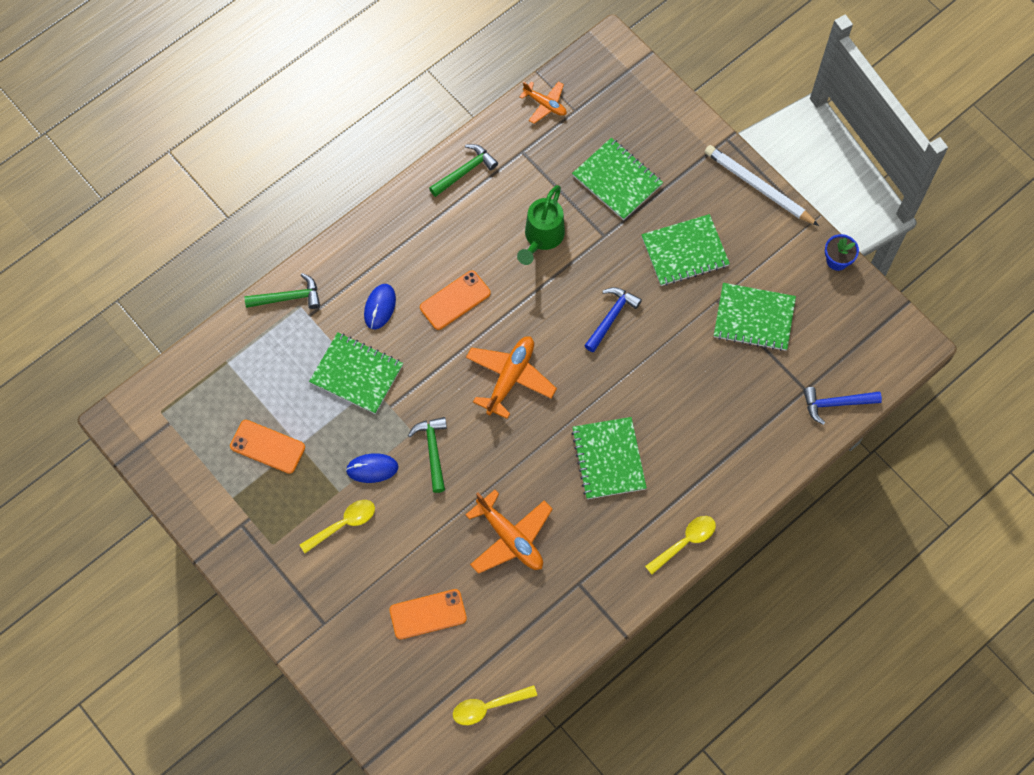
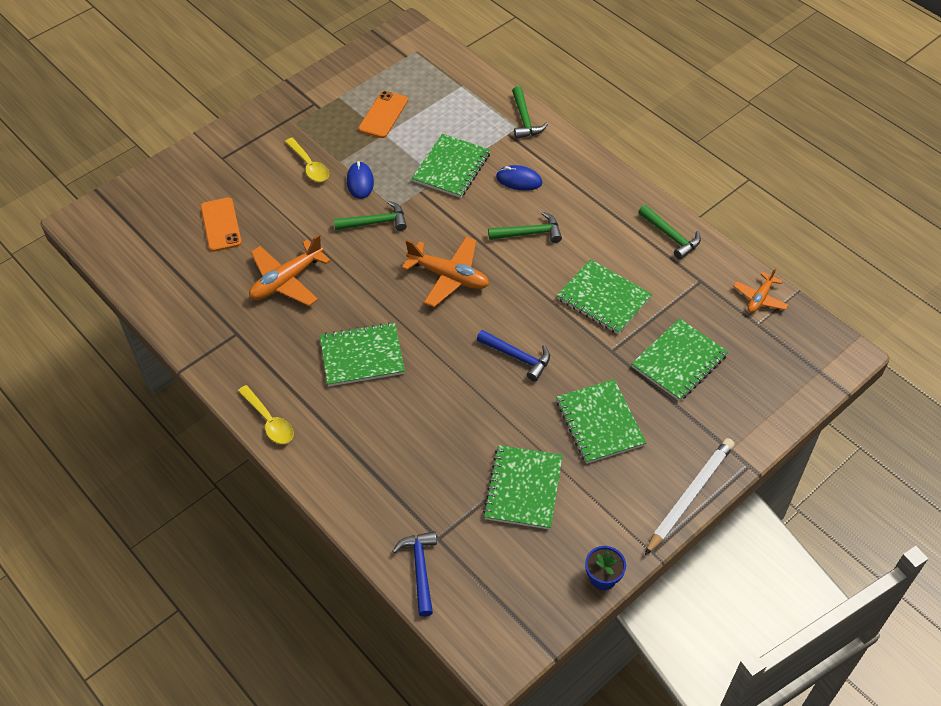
camera: 90 degrees right, 15 degrees down
(455, 300) = (529, 233): orange phone -> green hammer
(488, 707) = (129, 269): yellow spoon -> none
(542, 237) = (603, 298): green watering can -> green notebook

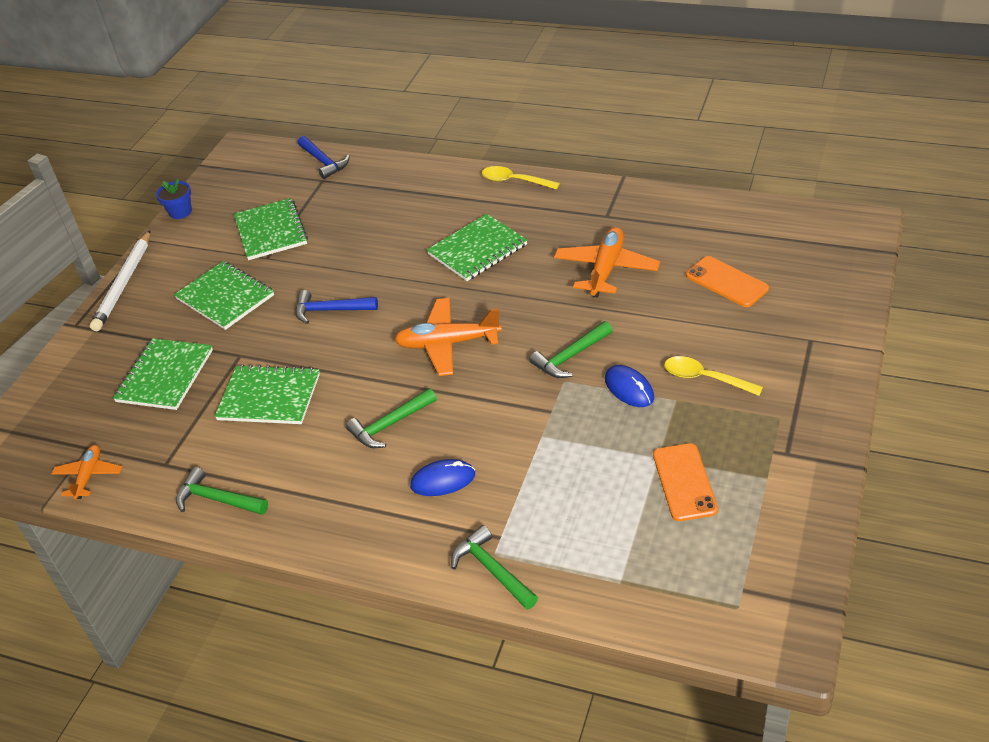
camera: 155 degrees right, 10 degrees down
(451, 167) = (537, 456): green notebook -> none

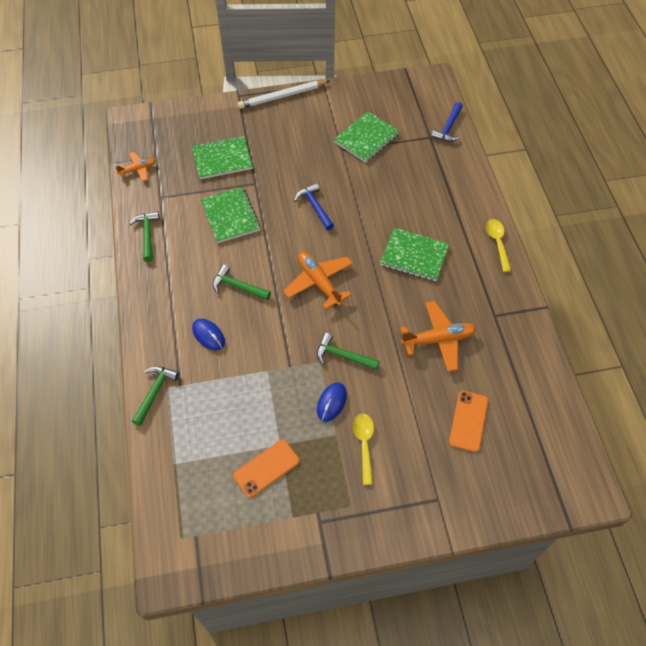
camera: 55 degrees right, 15 degrees up
(180, 212) = (357, 85): blue flower pot -> none
(225, 297) = (297, 149): green notebook -> none

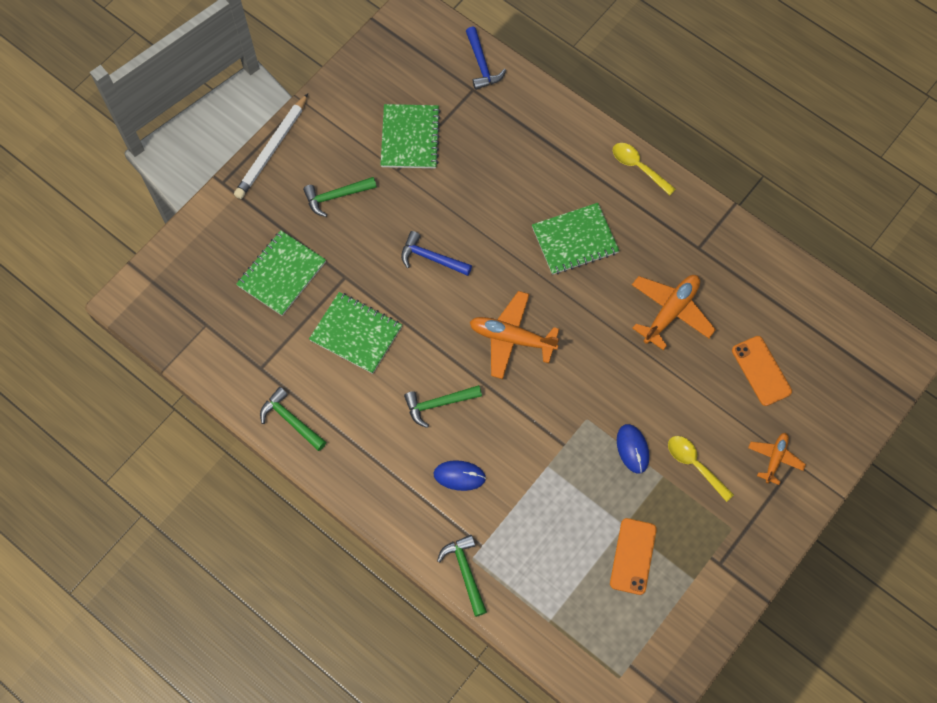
camera: 40 degrees left, 10 degrees up
(138, 169) = (202, 355): orange plane -> orange plane (775, 458)
(343, 356) = (602, 396): green hammer -> green hammer (336, 196)

